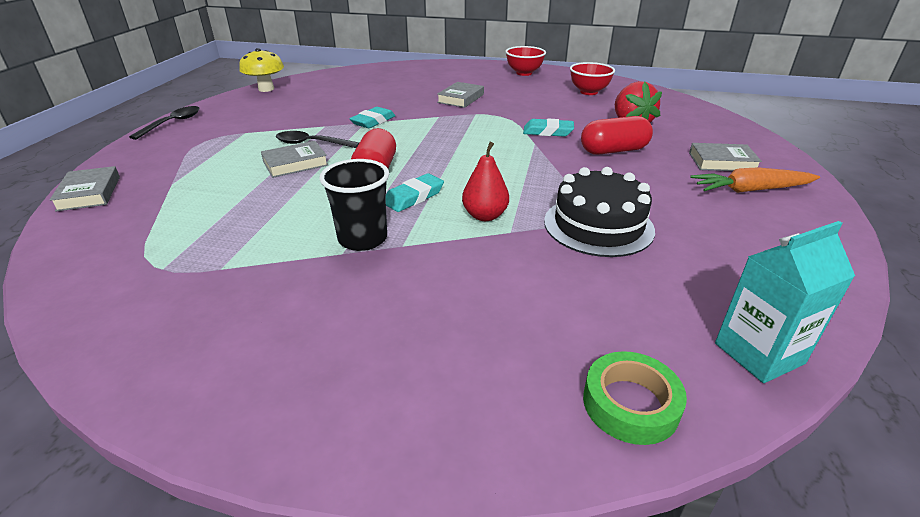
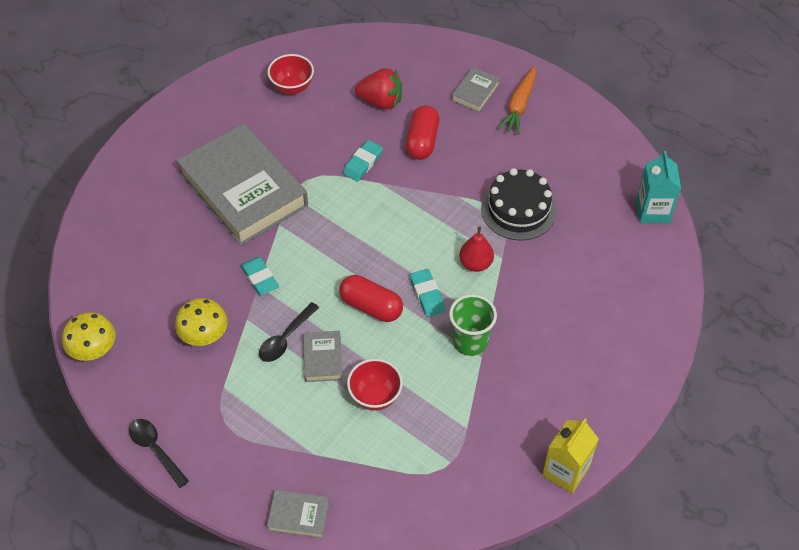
camera: 65 degrees left, 20 degrees up
(145, 386) = (565, 471): none -> yellow carton
(297, 116) = (204, 336): none -> yellow mushroom
(362, 239) = (470, 341): black cup -> green cup
(460, 98) = (243, 190): grey book -> grey book, size x2.42
(524, 73) = (203, 108): red bowl -> red bowl (375, 396)
(630, 404) = (660, 278): green tape -> none

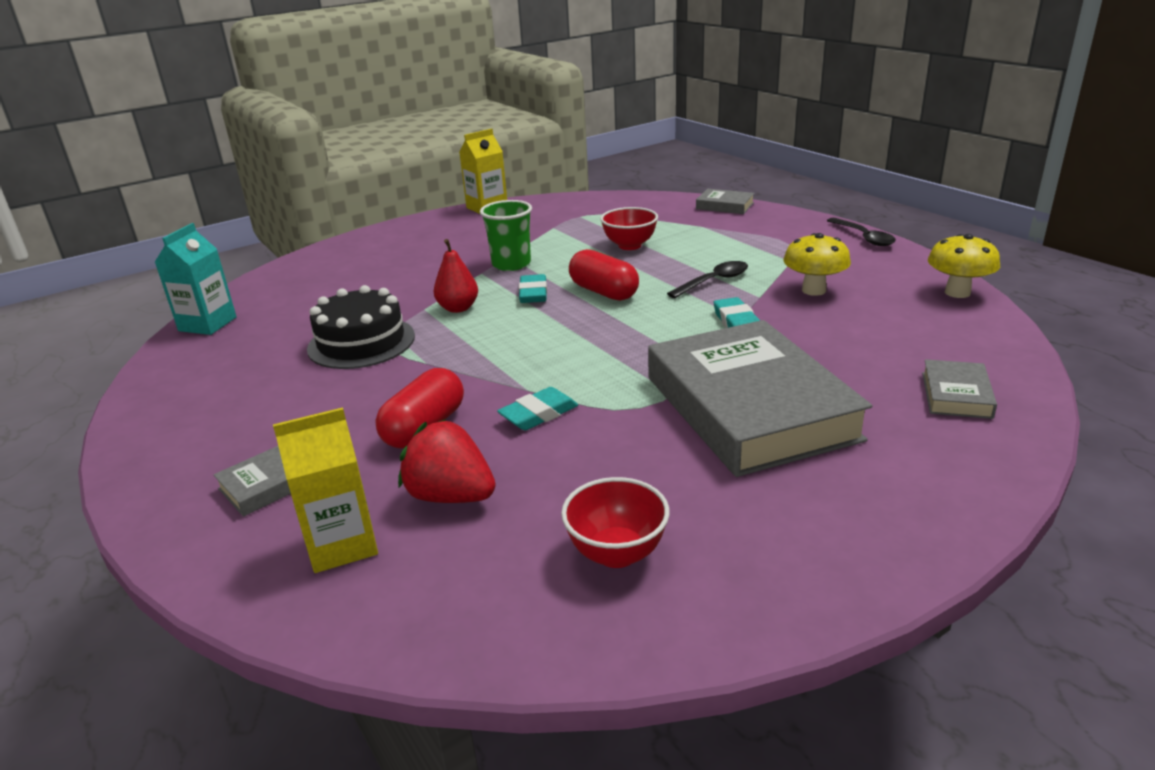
camera: 160 degrees left, 25 degrees down
(323, 358) = (675, 267): grey book -> grey book (956, 395)
(414, 69) = (342, 545): none -> yellow carton
(519, 106) = (225, 451): orange carrot -> none

